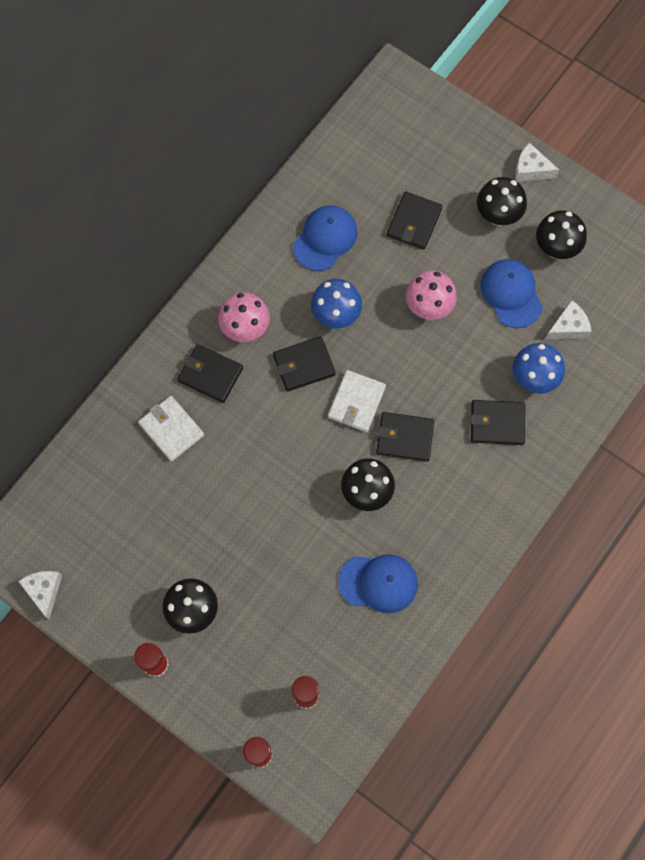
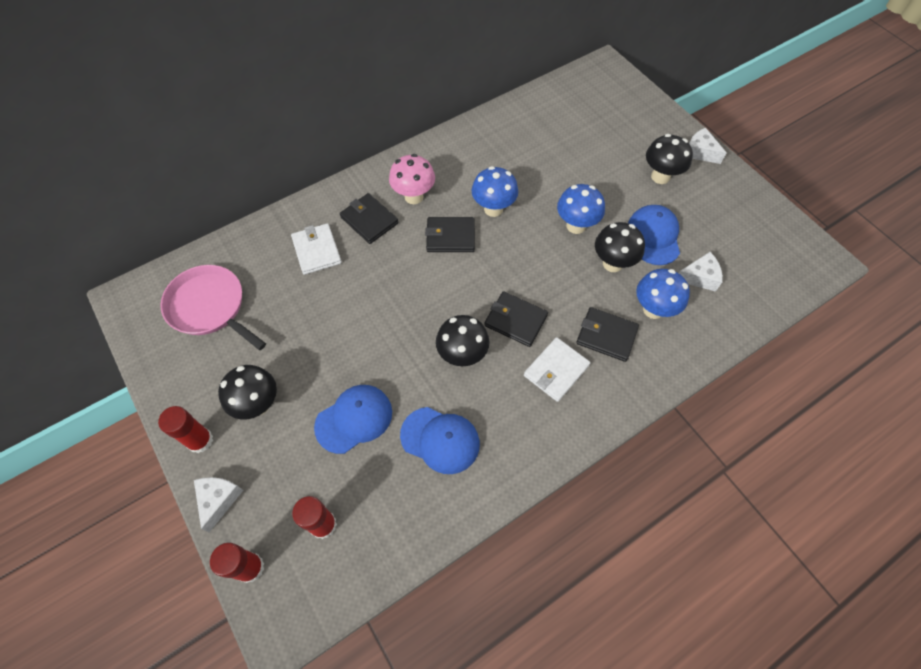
camera: 20 degrees right, 10 degrees down
(44, 591) = (142, 342): white cheese -> white cheese (219, 500)
(92, 530) = (209, 307): none -> pink pan
(325, 239) = (507, 153): blue cap -> blue cap (354, 419)
(356, 402) = (484, 278): white wallet -> white wallet (556, 370)
(414, 222) = (586, 161): black wallet -> none
(428, 308) = (576, 226): pink mushroom -> blue mushroom
(556, 249) = (705, 214): black mushroom -> black mushroom (612, 263)

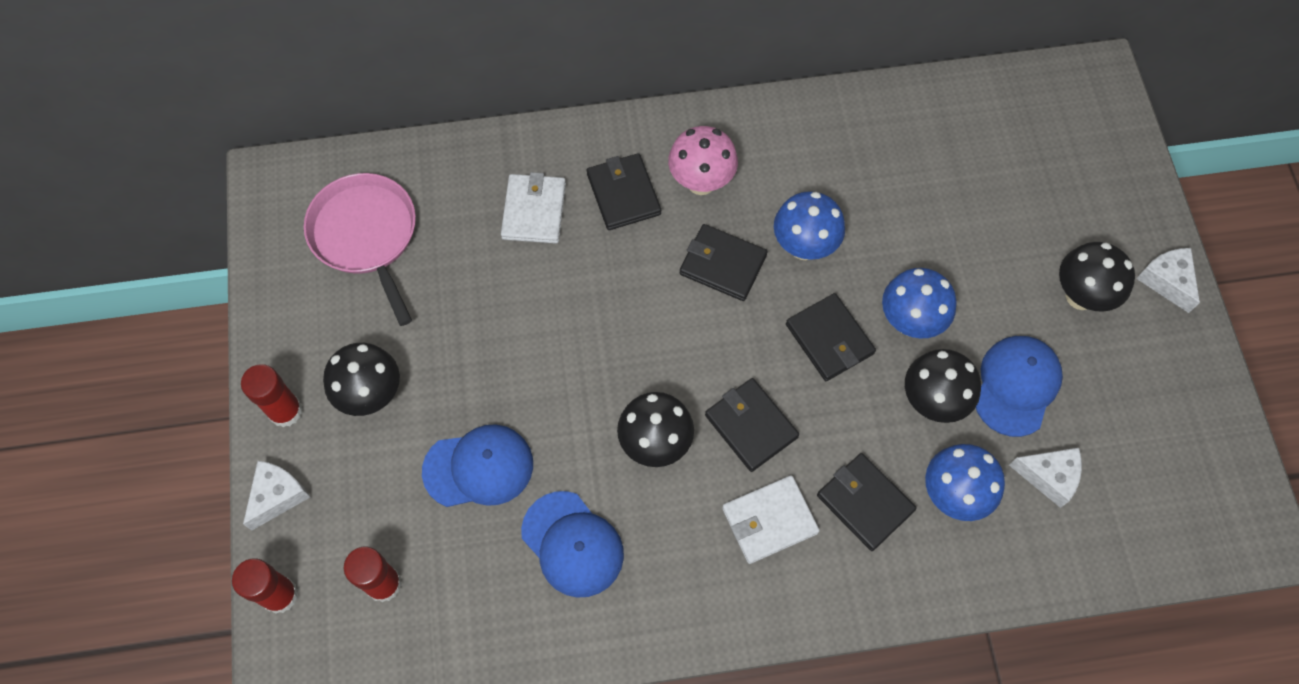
camera: 25 degrees right, 5 degrees up
(535, 253) = (829, 339): none -> black wallet

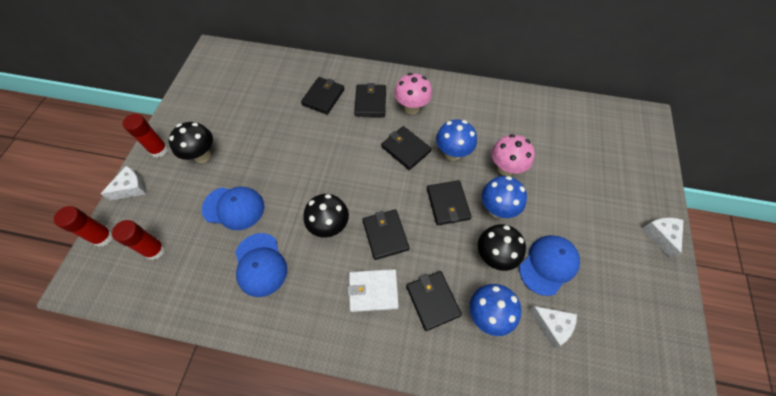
camera: 20 degrees right, 5 degrees down
(366, 235) = (240, 85): pink pan -> none
(534, 211) = (323, 97): white wallet -> black wallet
(899, 245) = (505, 168): none -> pink mushroom
(1080, 296) = (604, 227): black mushroom -> none

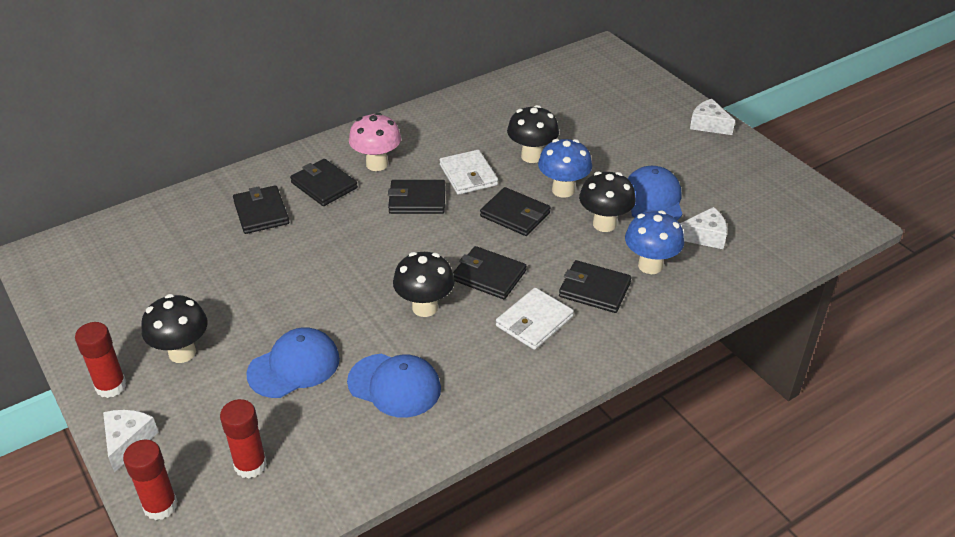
camera: 45 degrees left, 20 degrees down
(452, 153) = (468, 175): blue mushroom -> white wallet
(505, 168) = (531, 156): pink mushroom -> black mushroom

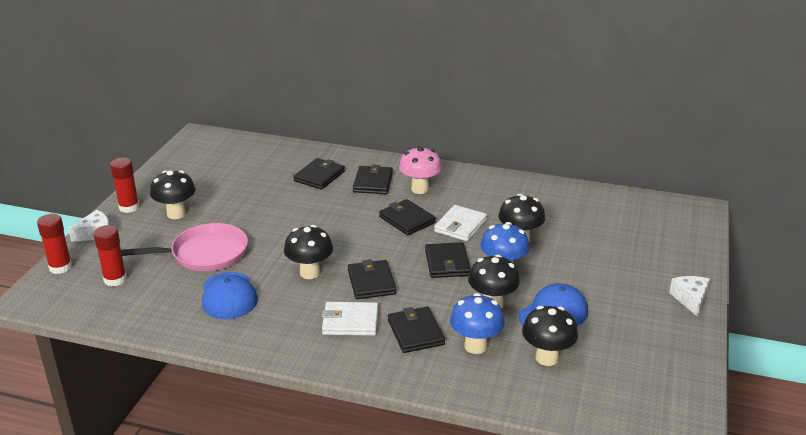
camera: 50 degrees right, 10 degrees down
(294, 366) = (205, 253): blue cap -> pink pan
(705, 236) = (547, 358): white cheese -> black mushroom

